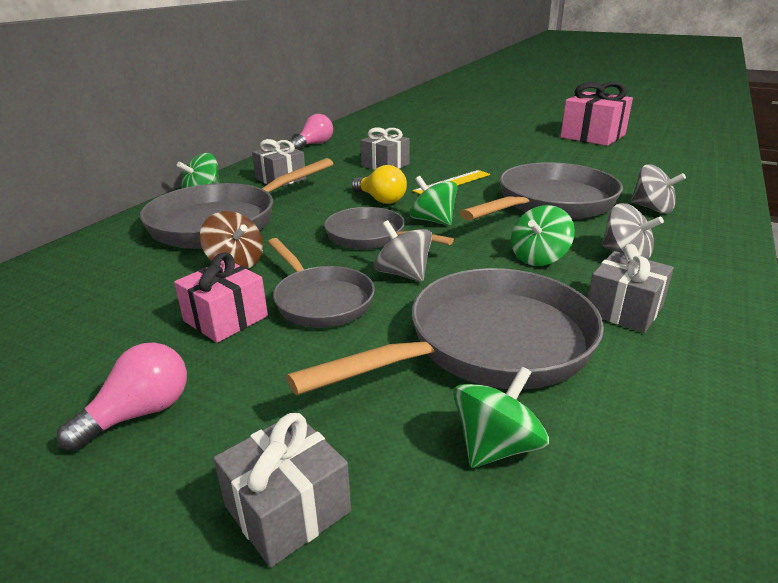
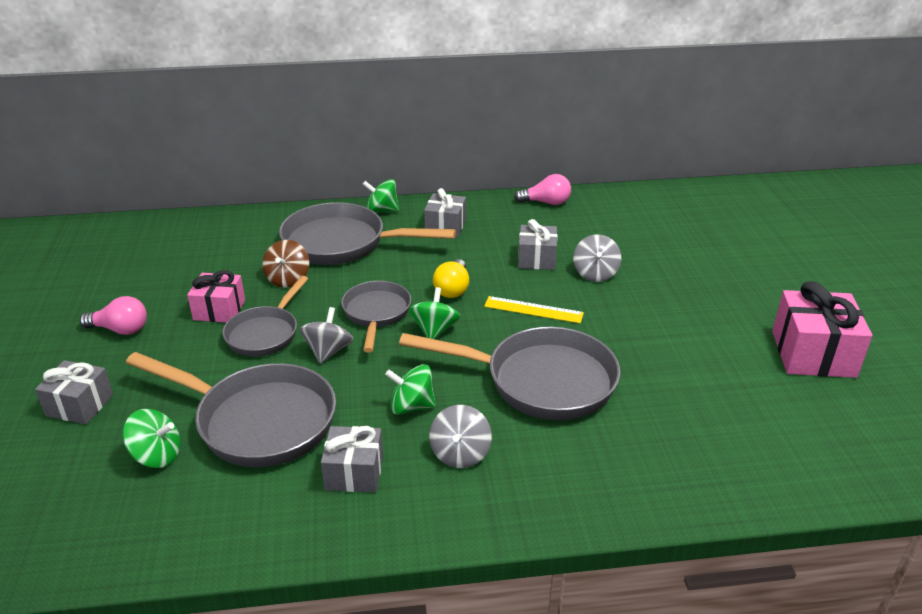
camera: 55 degrees right, 5 degrees up
(652, 208) = (598, 449): grey spinning top -> grey spinning top (595, 273)

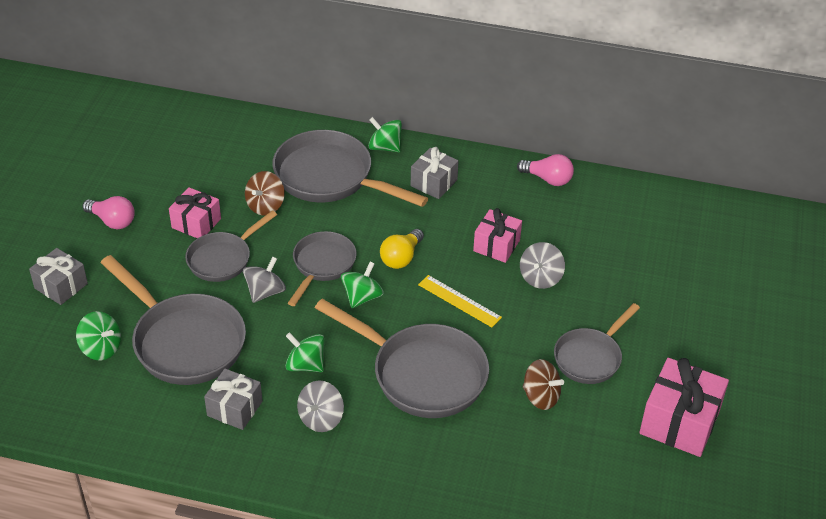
camera: 20 degrees right, 10 degrees up
(536, 259) = (496, 245): grey gift -> pink gift
(671, 368) = (541, 397): none -> brown spinning top
(690, 323) = (590, 357): none -> grey pan

